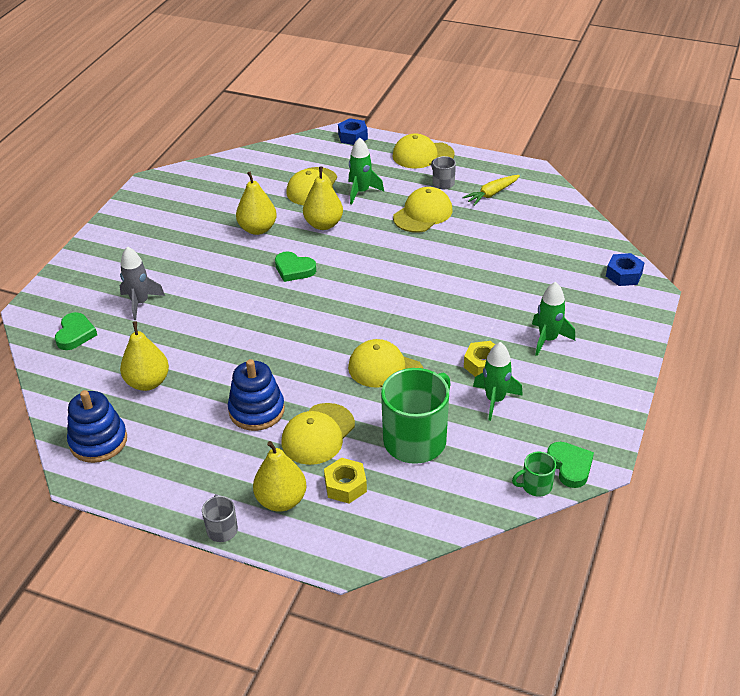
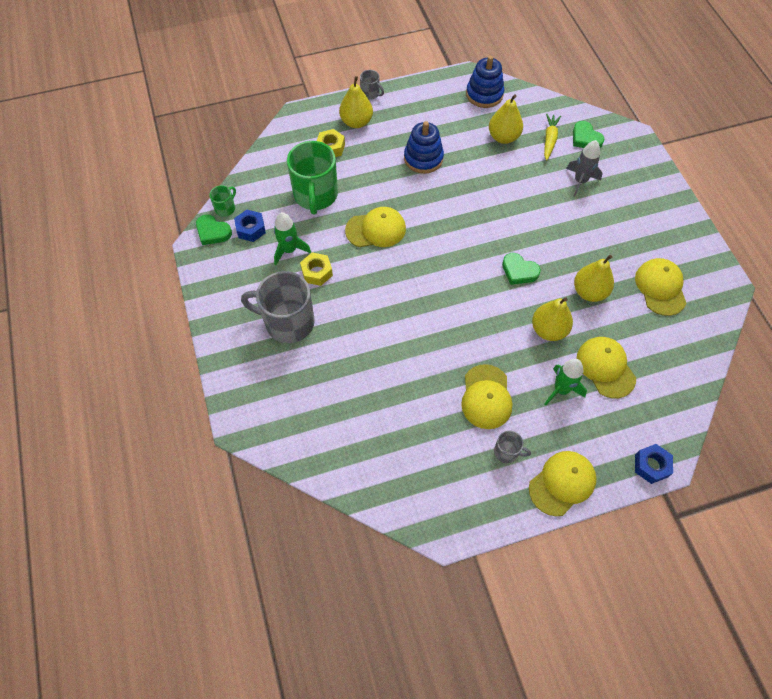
camera: 140 degrees right, 20 degrees up
(294, 269) = (519, 271): green heart -> green heart turned 135 degrees counterclockwise
(318, 434) = (374, 166): yellow cap -> yellow cap (660, 288)
(491, 194) = (452, 466): yellow carrot -> yellow carrot (549, 140)
(548, 339) = (288, 322): green rocket -> grey mug
(624, 275) = (270, 431): blue nut -> blue nut (251, 229)

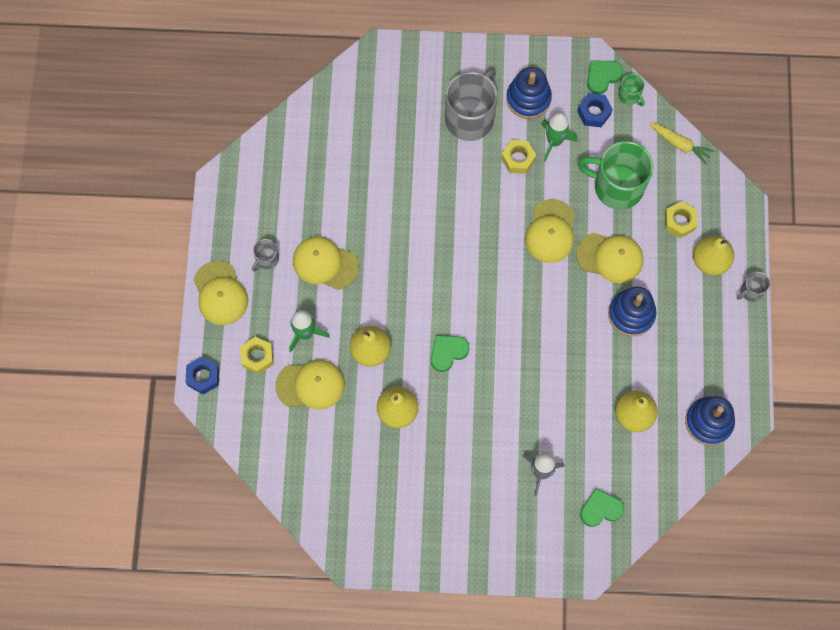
camera: 110 degrees right, 10 degrees up
(253, 281) = (528, 99): none -> blue stacking toy
(549, 140) = (612, 466): yellow carrot -> yellow carrot (679, 144)
(605, 423) = (257, 357): none -> yellow nut
(660, 288) = (375, 486): yellow cap -> yellow cap (610, 257)

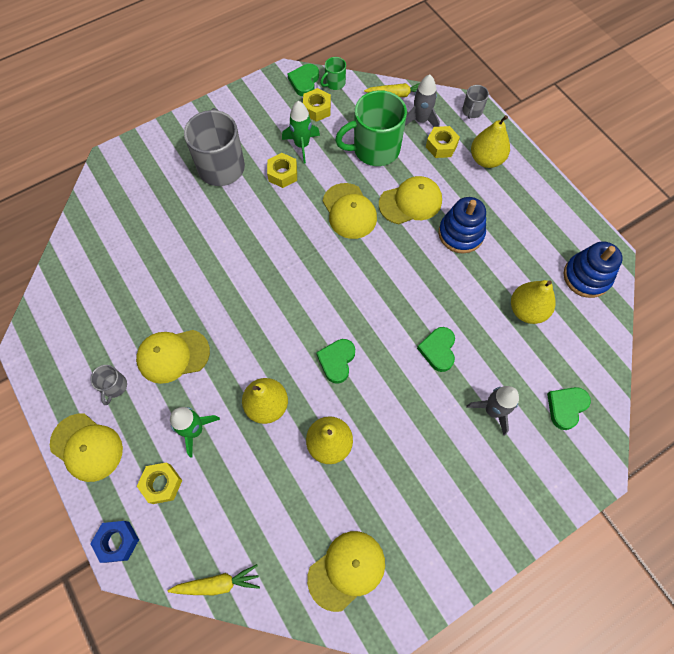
camera: 35 degrees left, 5 degrees down
(253, 452) = (218, 583): none -> yellow carrot
(310, 385) = (231, 475): yellow cap -> yellow cap (346, 570)
(528, 99) = (258, 127): blue stacking toy -> none
(534, 397) = (438, 350): none -> green heart
(594, 113) = (317, 109): blue nut -> yellow nut
(629, 95) = (334, 83): green mug -> green mug turned 120 degrees clockwise
(680, 185) = (420, 120): none -> grey rocket
(751, 291) = (533, 162): grey mug -> grey mug (472, 111)

